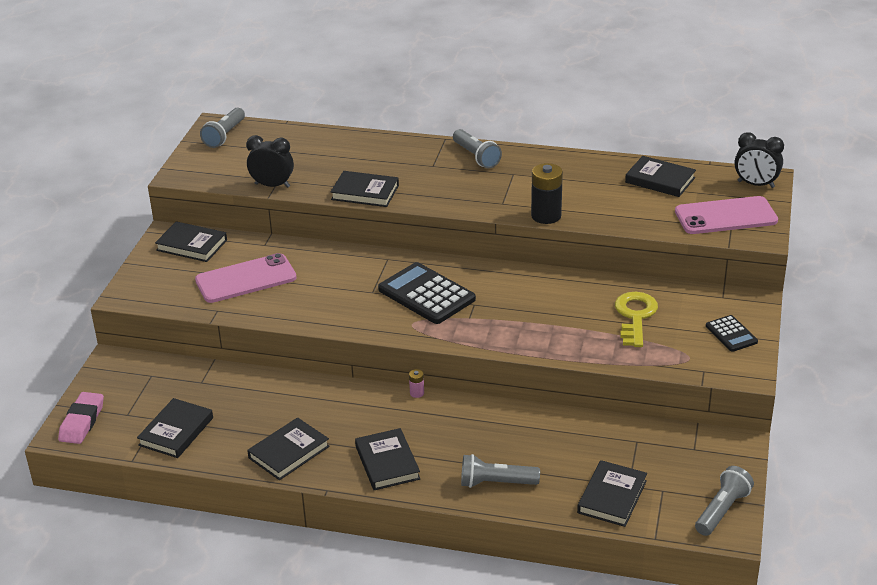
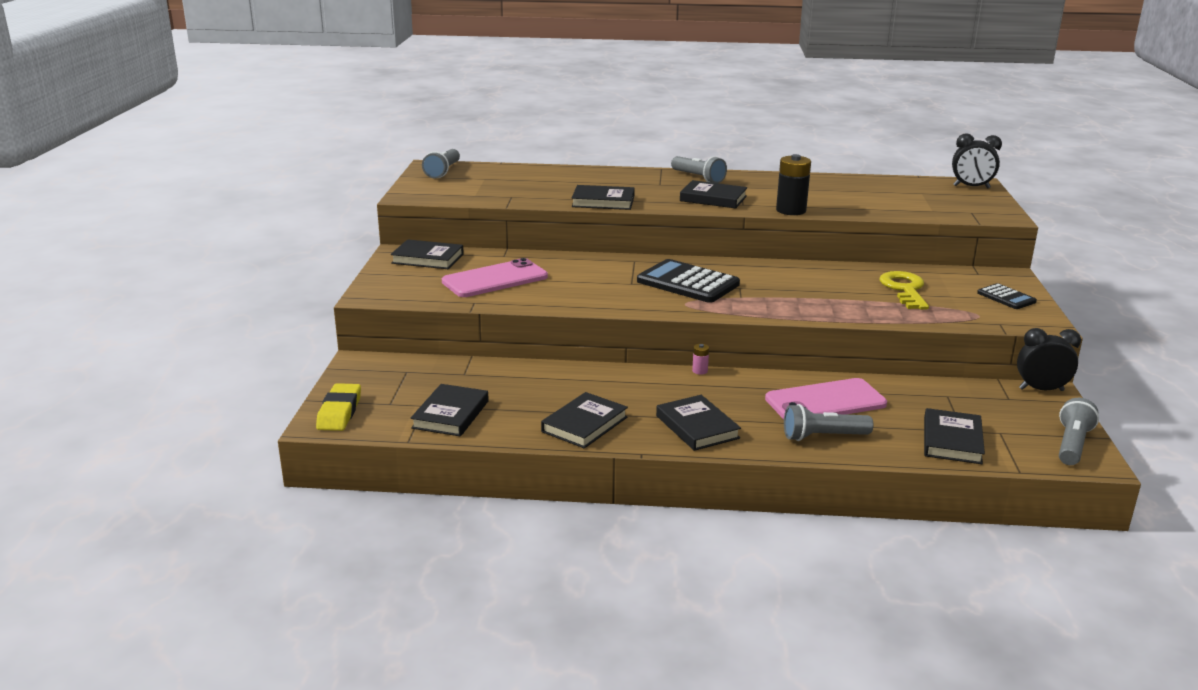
camera: 10 degrees left, 10 degrees down
(82, 422) = (339, 412): pink eraser -> yellow eraser
(272, 185) = (507, 200): black clock -> black clock (1041, 389)
(660, 180) = (881, 187): black book -> black book (713, 198)
(725, 216) = (960, 206): pink phone -> pink phone (825, 401)

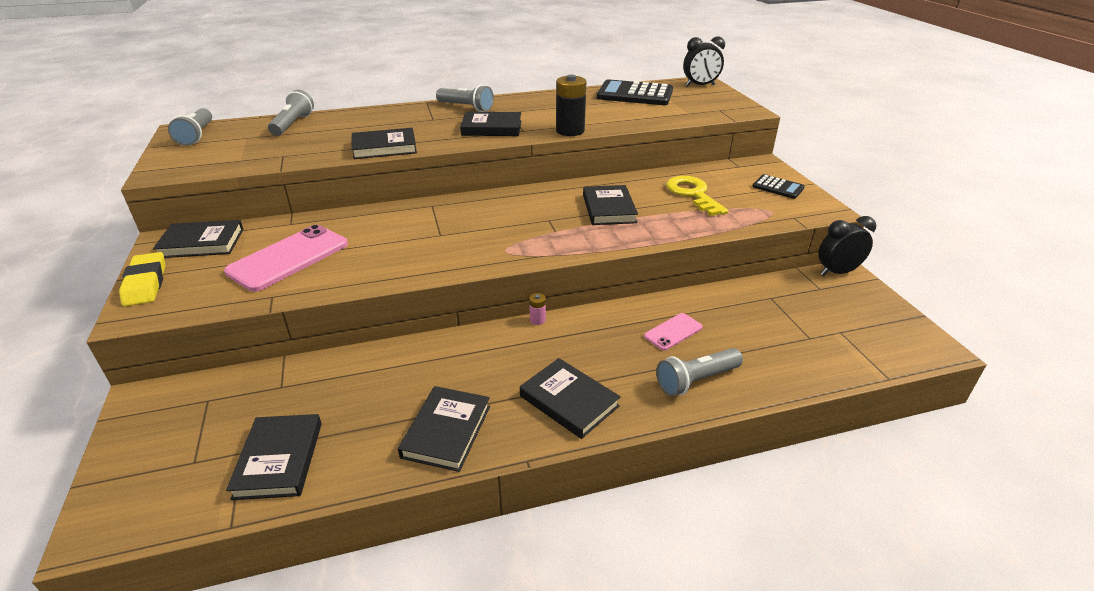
camera: 20 degrees left, 10 degrees up
(339, 412) = (124, 497): yellow eraser -> yellow eraser (145, 284)
(688, 283) = (496, 223): black calculator -> black calculator (635, 94)
(825, 401) = (673, 332): pink phone -> pink phone, size x0.52
(952, 441) = (809, 353): black book -> black book (609, 209)
(1072, 444) = (904, 331): grey flashlight -> grey flashlight (293, 124)

